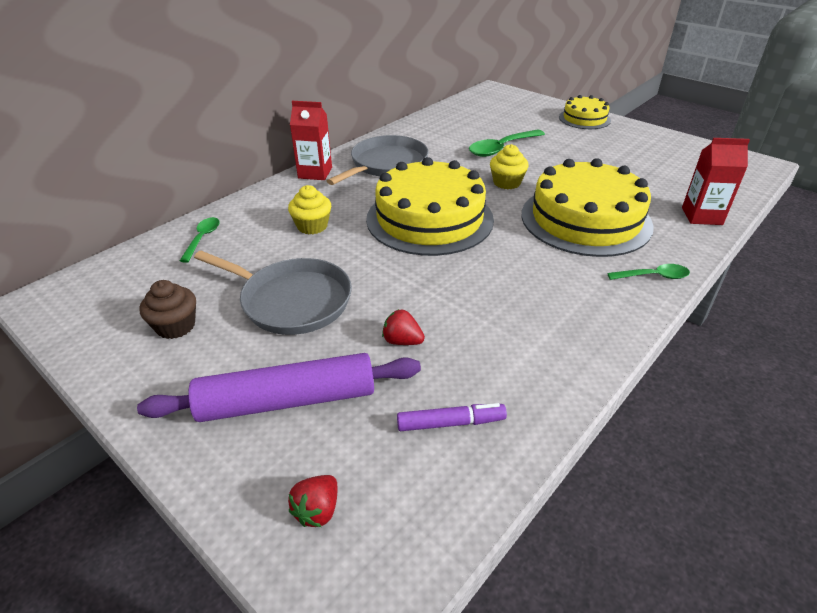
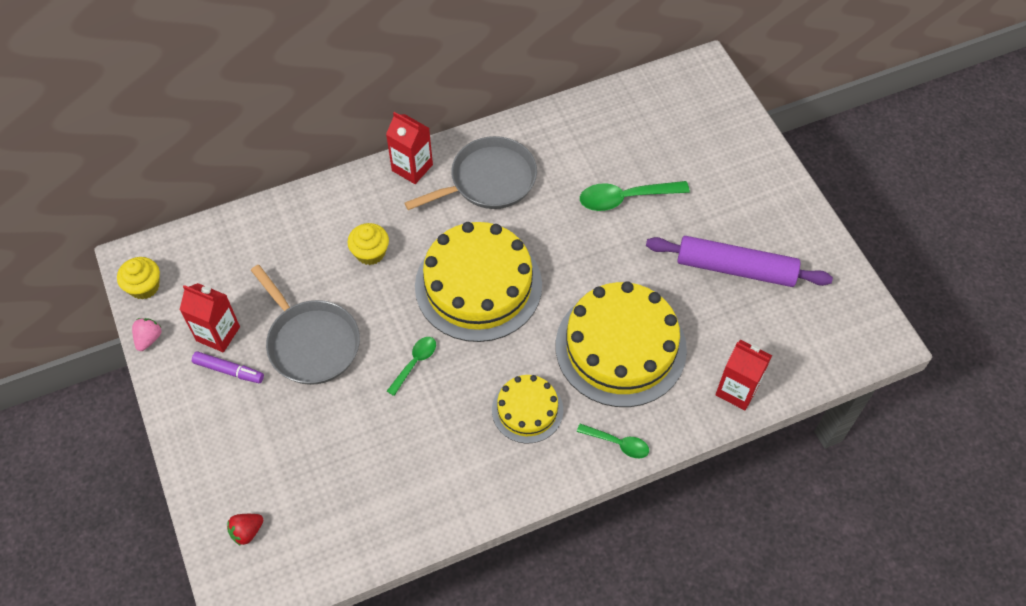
camera: 25 degrees right, 20 degrees up
(84, 357) = (149, 339): none -> pink strawberry
(176, 326) = (218, 334): brown cupcake -> red carton
(202, 238) = (273, 232): green spoon -> green spoon (415, 363)
(287, 400) = (265, 440): purple rolling pin -> purple rolling pin (735, 268)
(402, 341) = (370, 422): red strawberry -> none
(450, 423) = (360, 508): purple marker -> purple marker (229, 370)
(506, 183) = (587, 260): yellow cupcake -> yellow cupcake (144, 286)
(584, 119) = (764, 176): yellow cake -> yellow cake (527, 410)

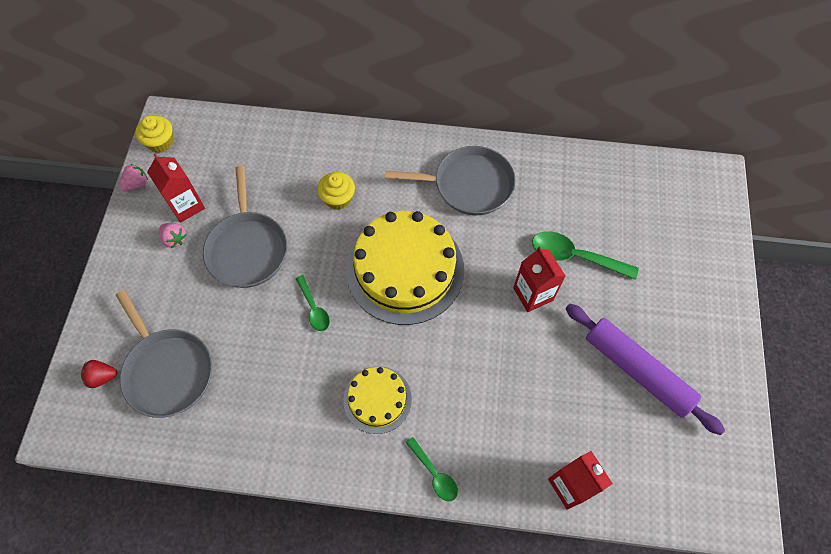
camera: 30 degrees right, 5 degrees up
(229, 370) = (175, 239): purple marker -> pink strawberry
(310, 491) = (168, 371): none -> grey pan
(412, 168) = (414, 145): red carton -> red carton (533, 294)
(415, 363) = (314, 308): green spoon -> green spoon turned 90 degrees clockwise
(620, 347) = (490, 387): yellow cake -> none

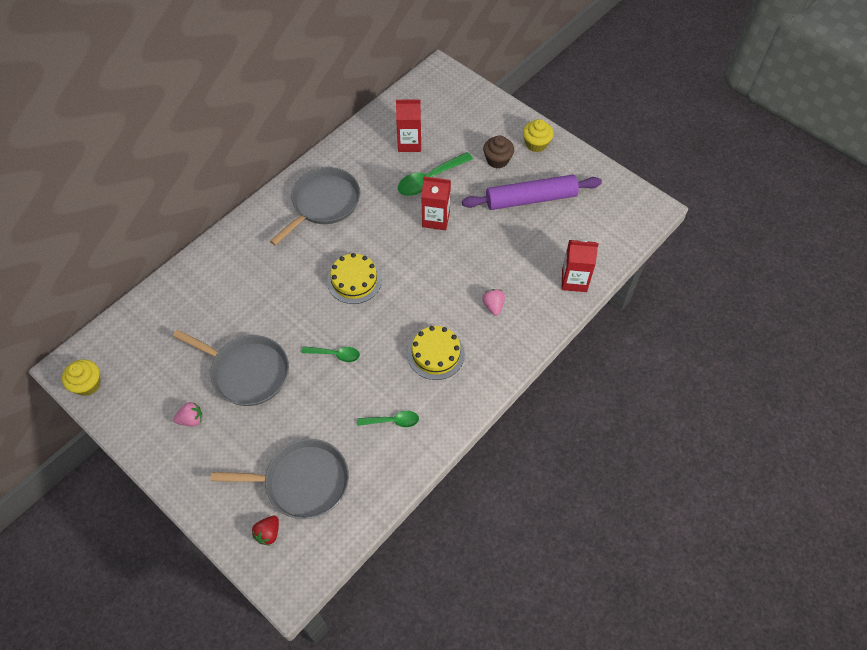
camera: 55 degrees left, 5 degrees down
(137, 184) = (112, 422): pink strawberry -> pink strawberry (493, 306)
(186, 206) = (168, 395): red carton -> red carton (409, 143)
(338, 198) = (259, 288): yellow cupcake -> yellow cupcake (536, 144)
(405, 269) = (354, 280): yellow cake -> yellow cake, size x0.53
(434, 474) = (512, 350): green spoon -> green spoon (392, 421)
(657, 304) = (497, 160): none -> brown cupcake

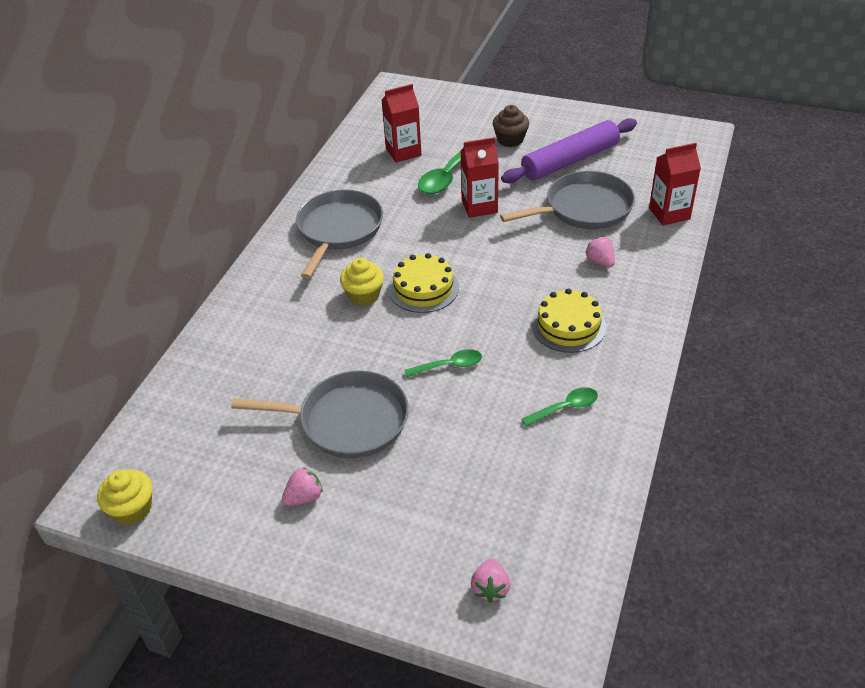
camera: 20 degrees left, 15 degrees down
(268, 533) = (490, 588): red strawberry -> pink strawberry
(302, 481) = (497, 512): grey pan -> grey pan (584, 208)
(536, 144) = (541, 116): yellow cupcake -> yellow cupcake (364, 295)

